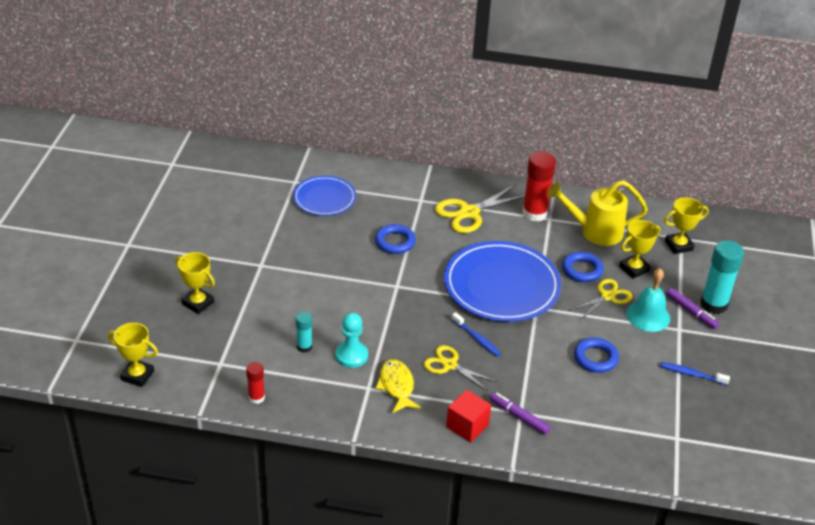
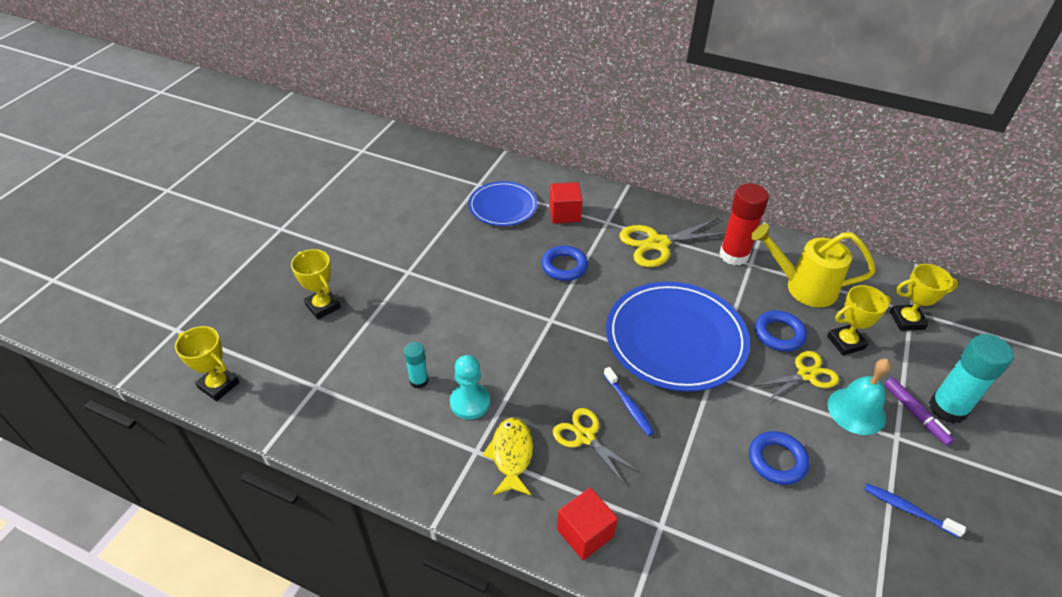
camera: 15 degrees right, 5 degrees up
(256, 398) = (338, 440): red glue stick -> none
(381, 197) = (564, 213): none -> red cube
(519, 416) = (657, 531): purple marker -> none

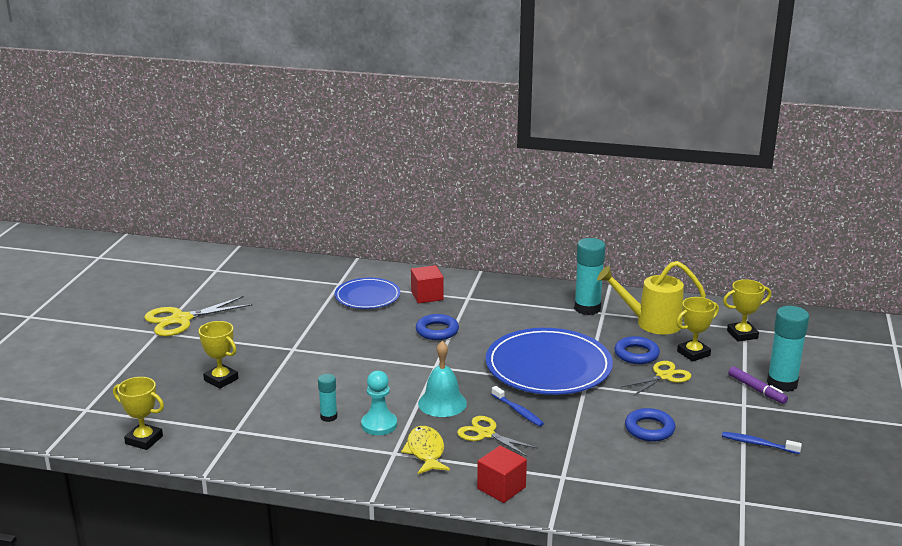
camera: 10 degrees left, 20 degrees down
(658, 244) = (518, 308): yellow scissors -> yellow scissors (181, 319)
(734, 255) = (587, 308): red glue stick -> turquoise glue stick
(856, 410) = (709, 393): turquoise bell -> turquoise bell (442, 403)

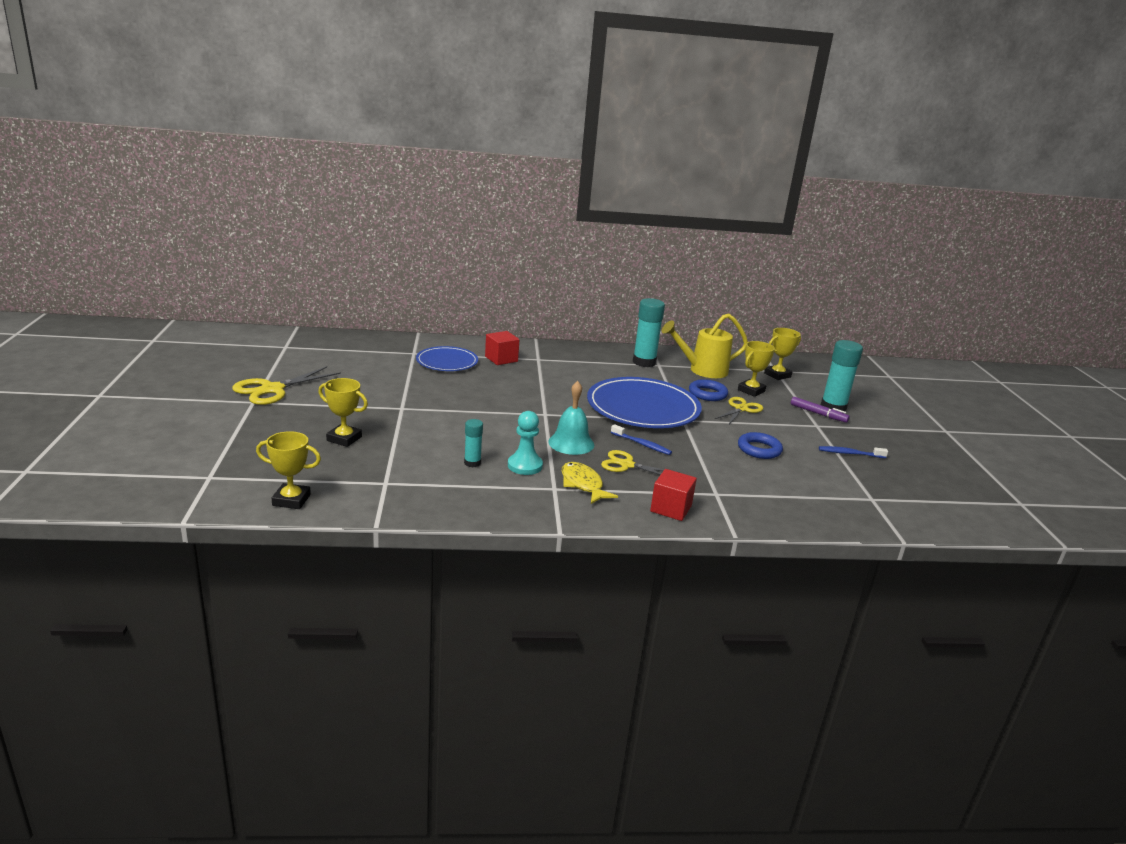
camera: 20 degrees left, 0 degrees up
(437, 331) = (528, 386): blue ring -> none

